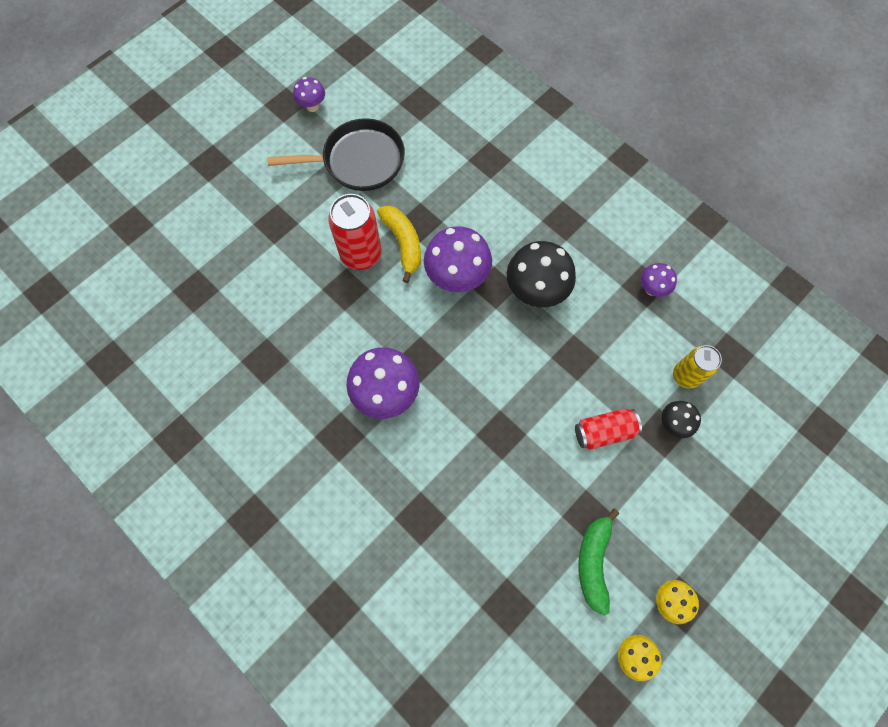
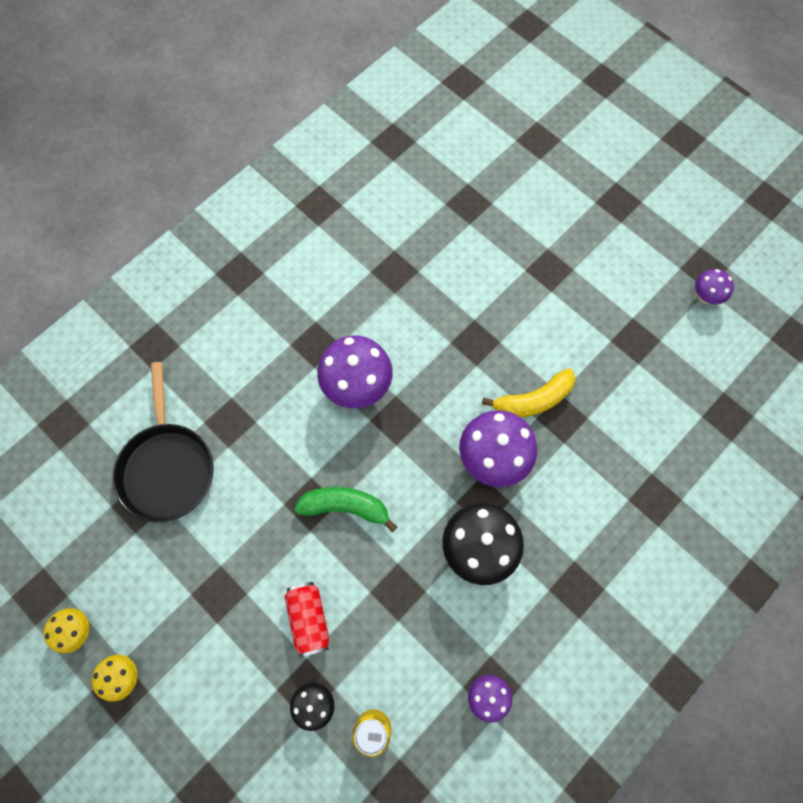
camera: 90 degrees right, 0 degrees up
(358, 161) = (636, 349): black pan -> black pan (167, 467)
(361, 254) = (517, 356): red can -> none
(593, 562) = (171, 596): green banana -> green banana (345, 507)

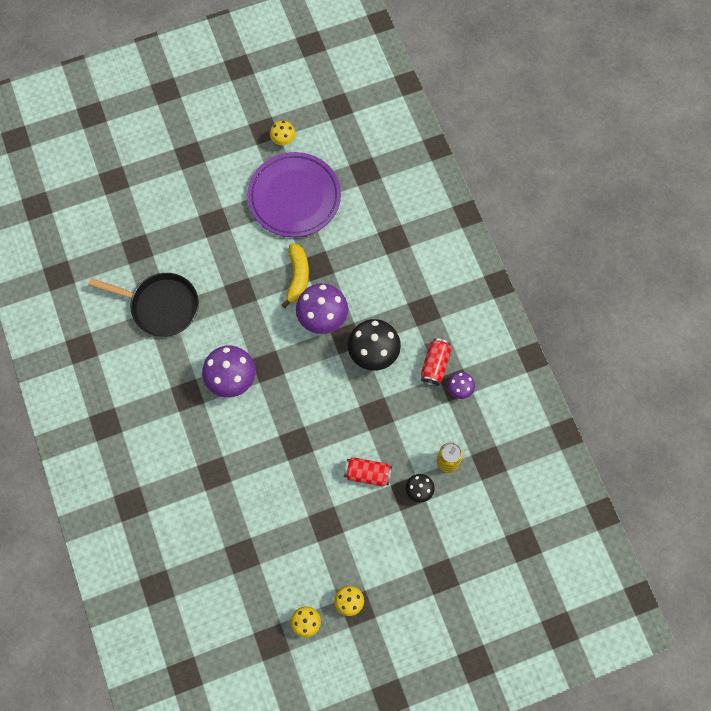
camera: 65 degrees left, 0 degrees up
(167, 467) = (225, 526): black pan -> black pan (161, 306)
(345, 507) = (309, 422): green banana -> none
(505, 642) = (435, 365): none -> red can
(637, 346) = (294, 197): none -> purple plate
(705, 297) = (283, 141): purple mushroom -> yellow mushroom

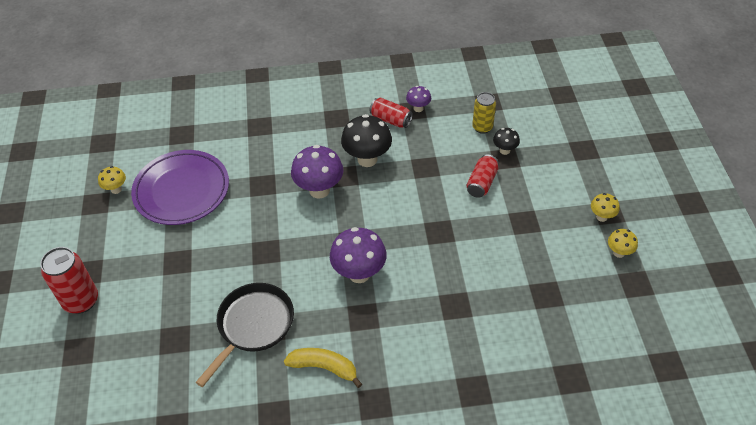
camera: 75 degrees left, 20 degrees down
(160, 162) = (81, 301): none -> red can
(297, 277) = (267, 202): yellow banana -> yellow banana (324, 367)

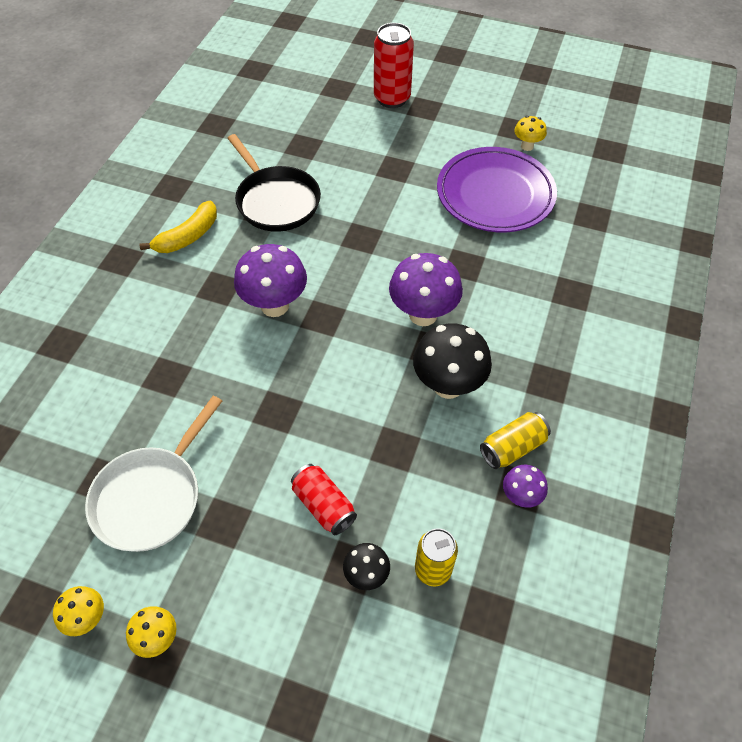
camera: 115 degrees right, 5 degrees up
(391, 120) = (512, 447): red can -> yellow can
(537, 264) = (151, 497): none -> white pan

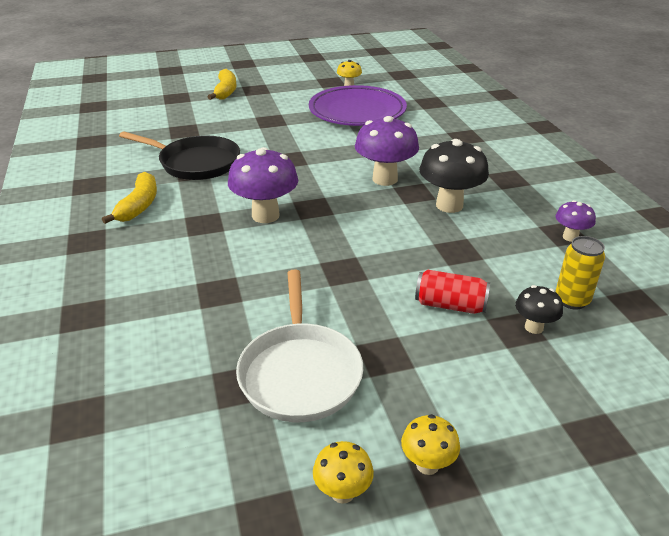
camera: 35 degrees left, 20 degrees down
(392, 98) = (225, 91): red can -> yellow banana
(512, 447) = (531, 216): yellow can -> none

